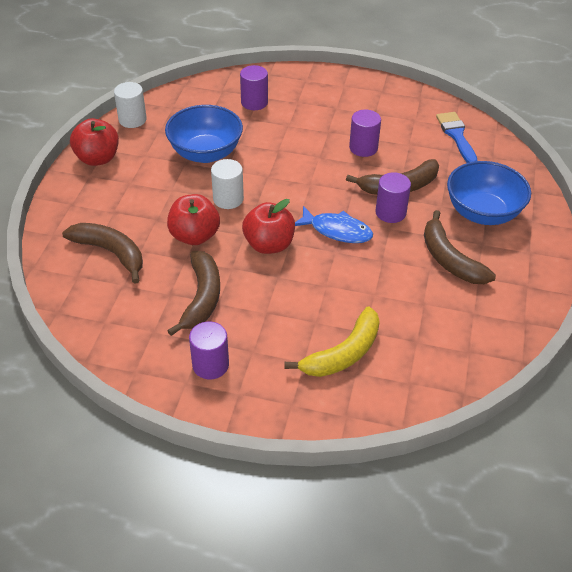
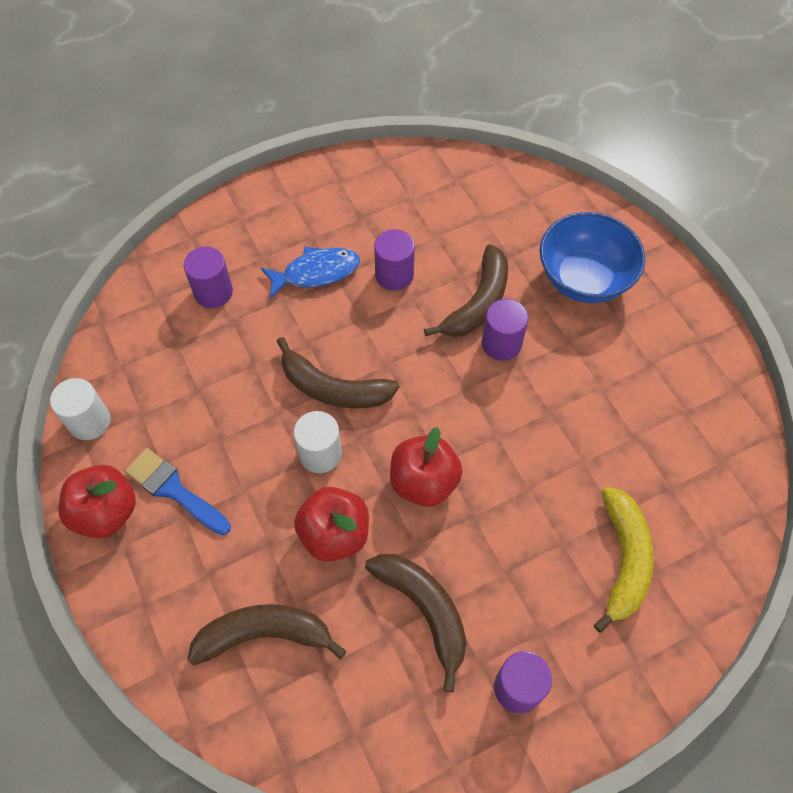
camera: 40 degrees left, 15 degrees up
(206, 153) = (230, 407): blue bowl -> none
(337, 231) = (473, 408): blue fish -> blue fish (316, 272)
(449, 259) = (607, 361): brown banana -> brown banana (333, 388)
(456, 136) = (470, 192): blue brush -> blue brush (174, 490)

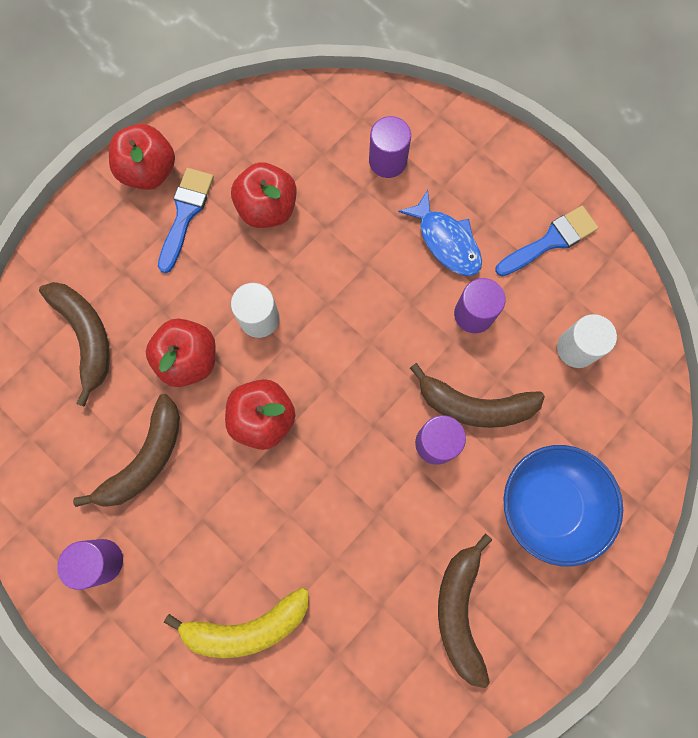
camera: 70 degrees right, 15 degrees up
(89, 421) = (223, 121): white cylinder -> white cylinder (576, 348)
(208, 410) = (267, 208): none -> red apple
(333, 388) = (328, 304): brown banana -> brown banana (460, 610)
(353, 197) = (550, 241): none -> blue brush

